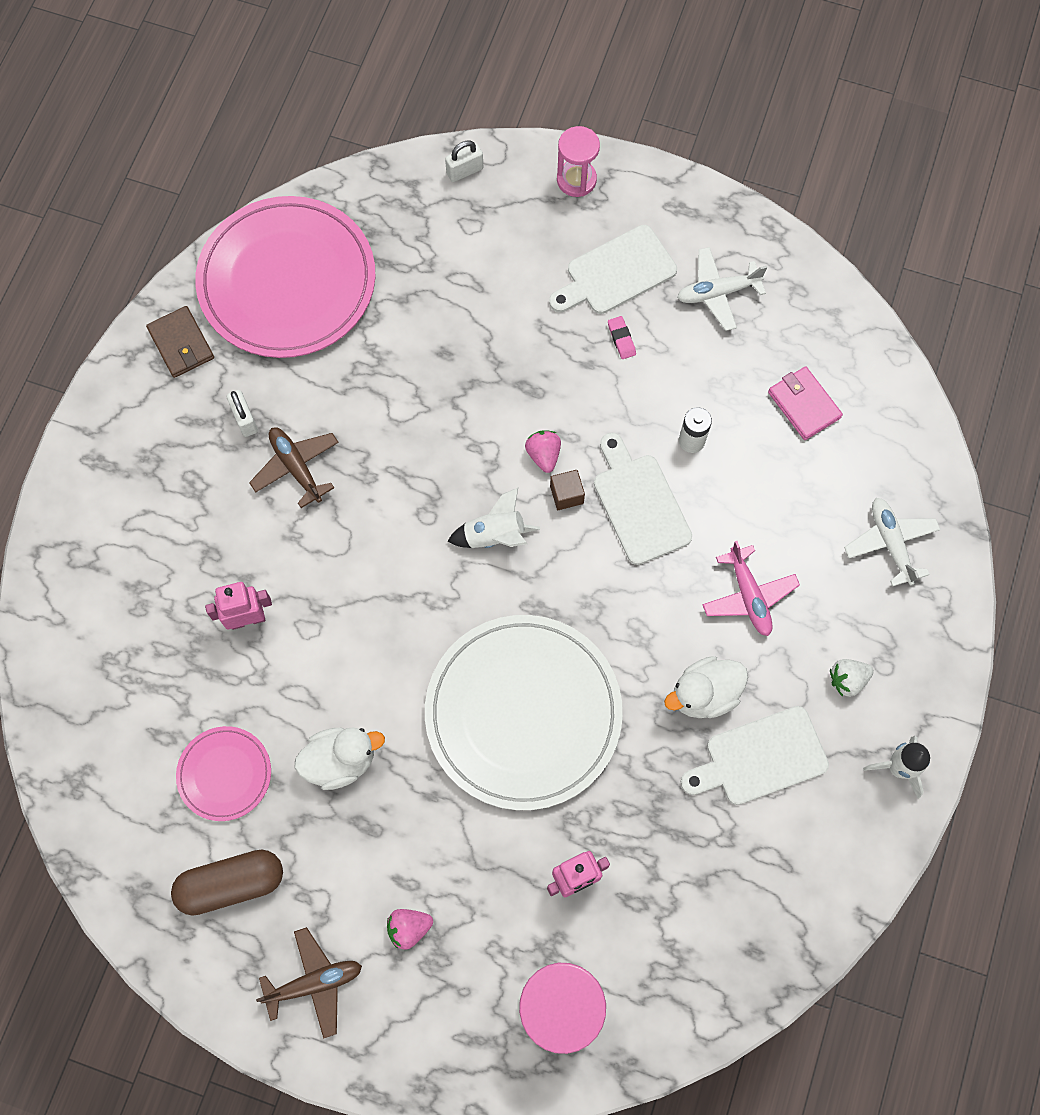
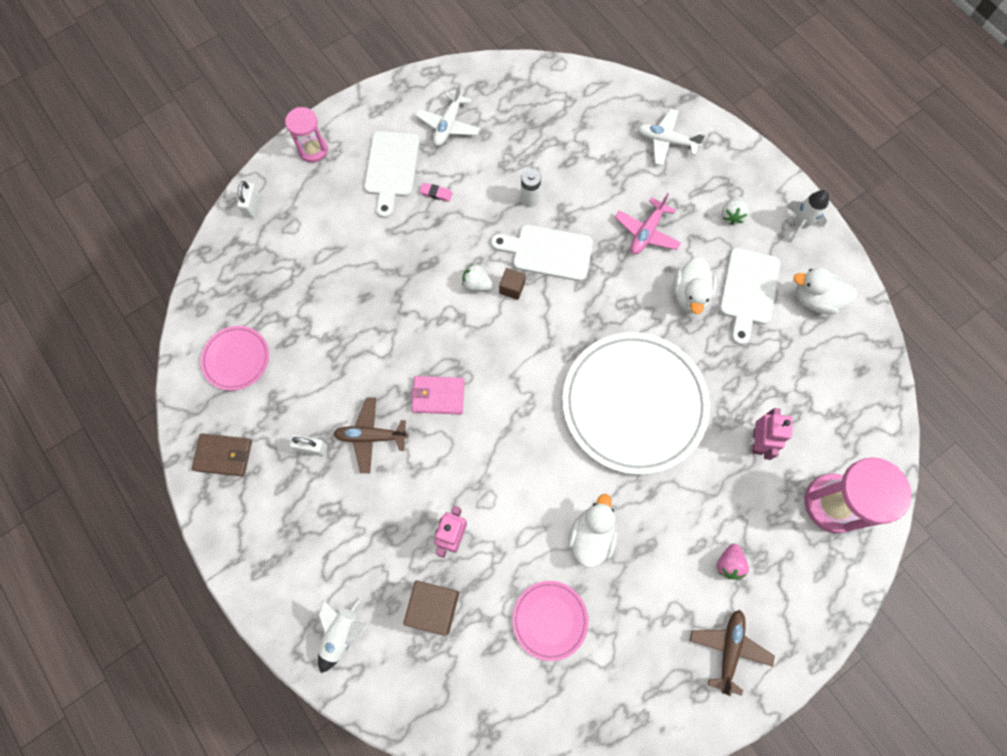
camera: 55 degrees left, 0 degrees up
(163, 650) = (434, 607): none -> brown cube
(231, 884) = (628, 663): brown capsule -> none
(287, 281) = (236, 359): pink plate -> pink plate, size x0.48
(494, 535) = (508, 346): white rocket -> white rocket (342, 634)
(543, 455) = (476, 284): pink strawberry -> white strawberry
(748, 596) = (646, 232): pink plane -> pink plane turned 105 degrees clockwise
(803, 405) = (552, 128): pink wallet -> pink wallet (438, 396)
(808, 844) = (815, 299): none -> white duck

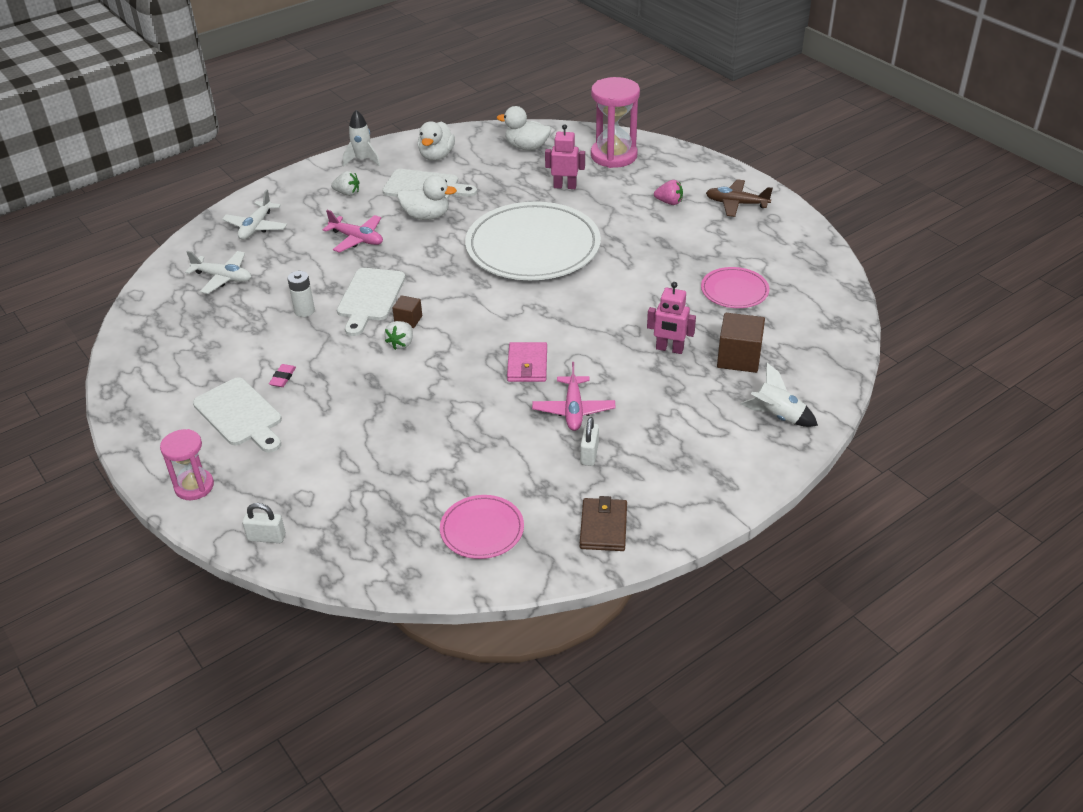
camera: 90 degrees left, 30 degrees down
(371, 436) = (573, 410): brown plane -> pink plane
(391, 168) = (240, 415): white cutting board -> white cutting board turned 45 degrees clockwise
(448, 125) = (191, 372): white plane -> white plane (223, 278)
(591, 536) = (657, 269): white duck -> white duck (526, 147)

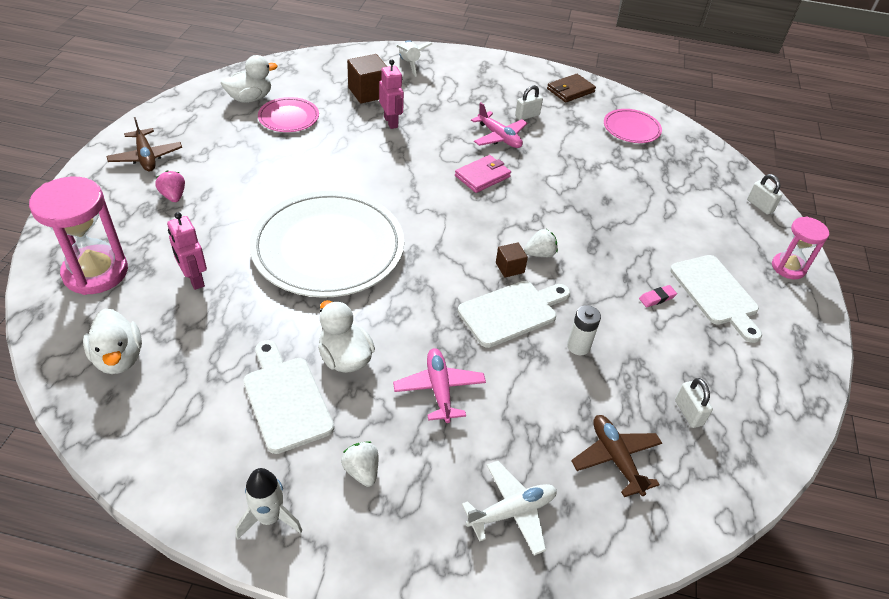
camera: 135 degrees left, 5 degrees up
(198, 326) = (688, 412): none -> white padlock
(223, 278) = (615, 458): white plane -> brown plane
(240, 415) = (716, 293): white cutting board -> white cutting board turned 150 degrees clockwise
(436, 156) = (201, 437): white duck -> white duck (250, 98)
(573, 410) = (499, 137): pink plane -> pink plane turned 90 degrees clockwise

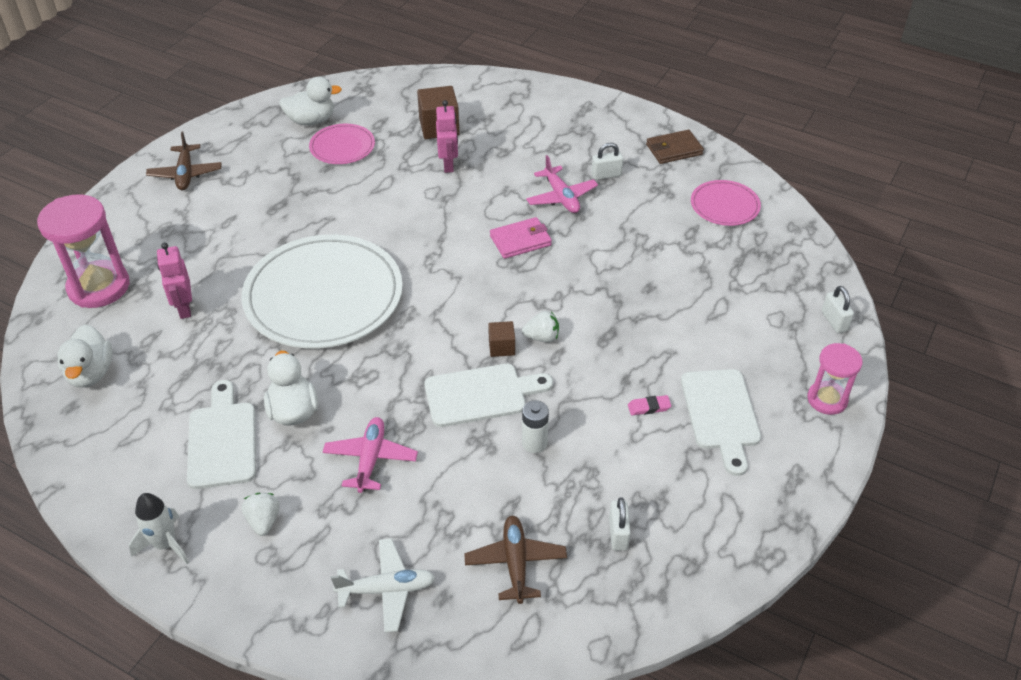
camera: 20 degrees right, 0 degrees up
(173, 196) = (196, 219): pink strawberry -> none
(409, 64) = (500, 97): white rocket -> none

